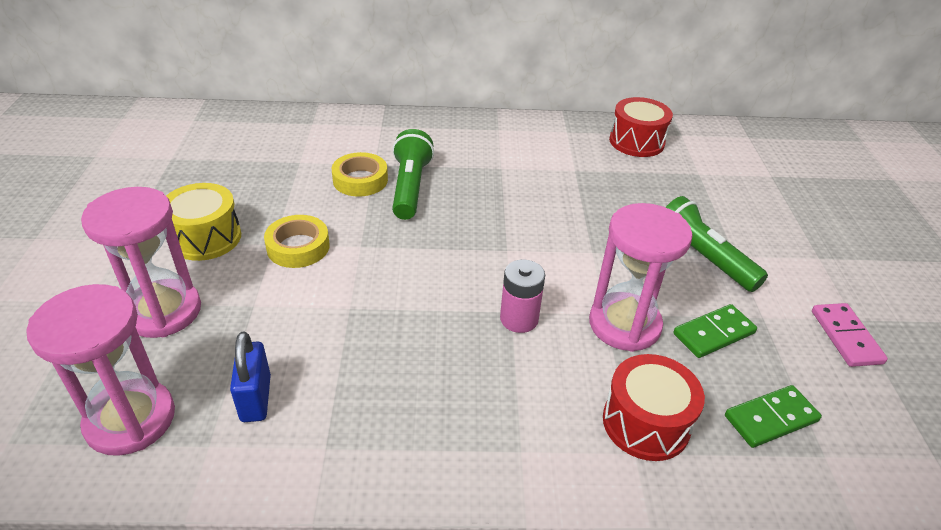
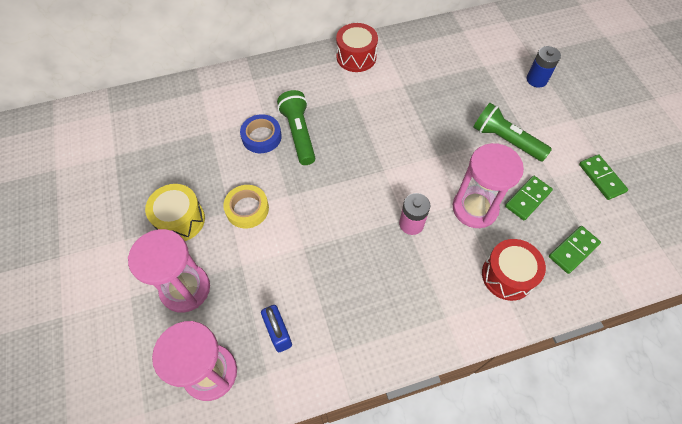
camera: 15 degrees left, 20 degrees up
(360, 180) = (261, 137): yellow tape -> blue tape
(636, 142) = (435, 46): red drum -> red drum (356, 57)
(772, 203) = (536, 79): none -> blue battery
(846, 337) = (601, 178): pink domino -> green domino

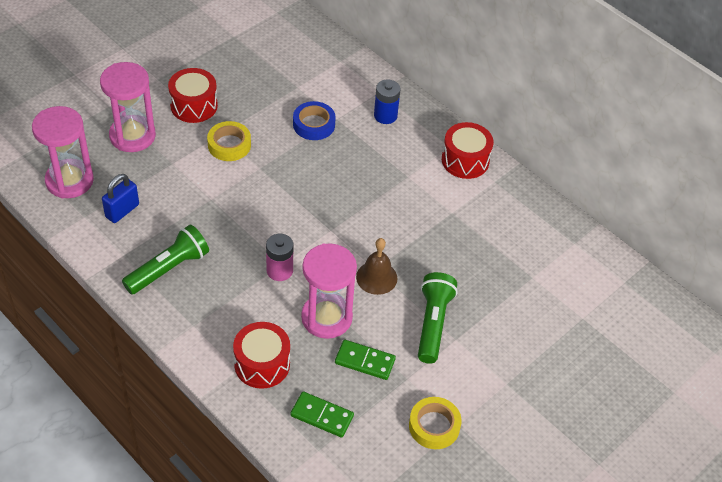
camera: 60 degrees right, 10 degrees down
(180, 220) = (194, 105): yellow drum -> red drum
(299, 134) = (334, 150): green flashlight -> green flashlight (168, 269)
(447, 158) = (376, 277): none -> brown bell
(536, 79) = (544, 333): blue battery -> blue battery (385, 115)
(601, 178) = (434, 426): green domino -> yellow tape

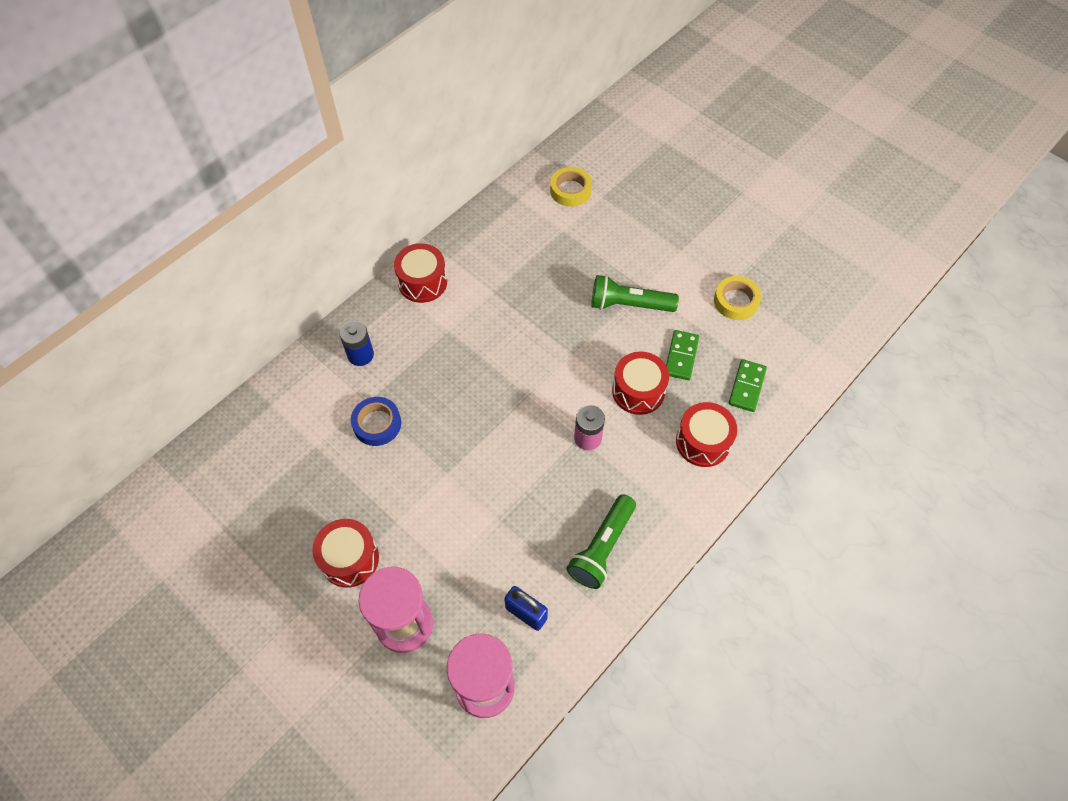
camera: 90 degrees left, 10 degrees up
(168, 269) = (602, 547): green flashlight -> green flashlight turned 105 degrees counterclockwise
(229, 145) = (413, 509): yellow tape -> yellow tape (570, 190)
(326, 317) = (638, 391): pink hourglass -> red drum
(376, 277) = (583, 352): brown bell -> none

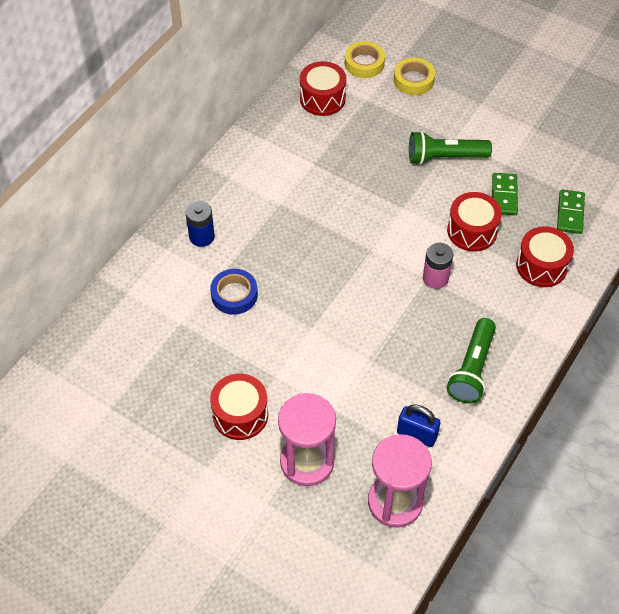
camera: 10 degrees left, 5 degrees down
(422, 282) = (244, 164): red drum -> red drum (322, 98)
(736, 301) = (543, 141): yellow tape -> yellow tape (413, 80)

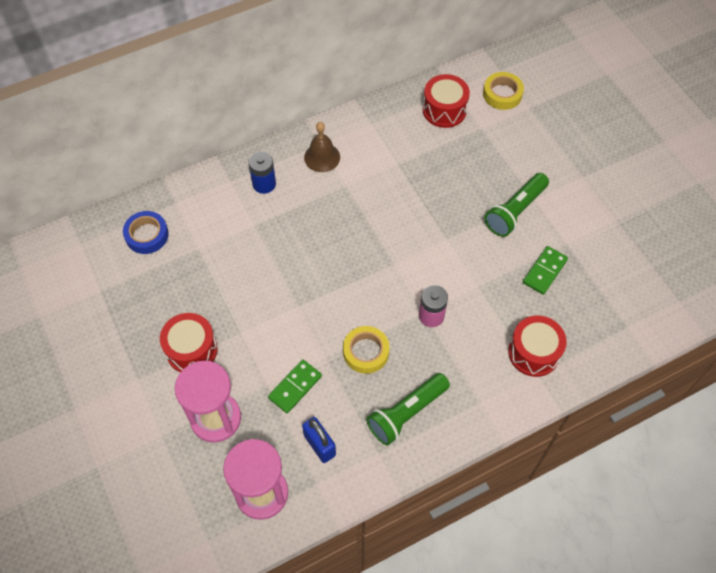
camera: 30 degrees right, 5 degrees up
(234, 295) = (256, 246): blue tape -> blue tape (147, 235)
(239, 188) = (322, 157): none -> brown bell
(413, 80) = (536, 128): yellow tape -> yellow tape (366, 352)
(445, 157) = (515, 211): green flashlight -> green flashlight turned 75 degrees counterclockwise
(472, 231) = (493, 289): red drum -> none
(570, 213) = (595, 317): green domino -> green domino (295, 387)

